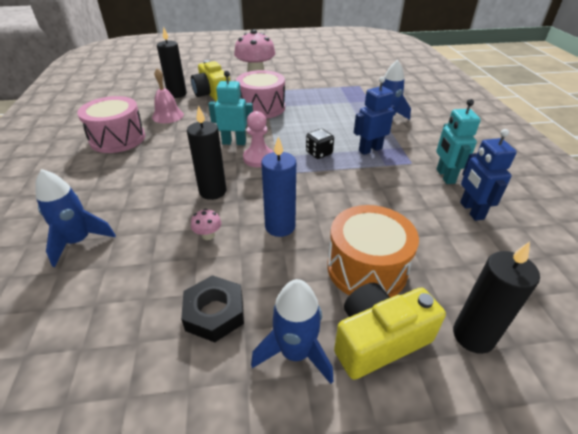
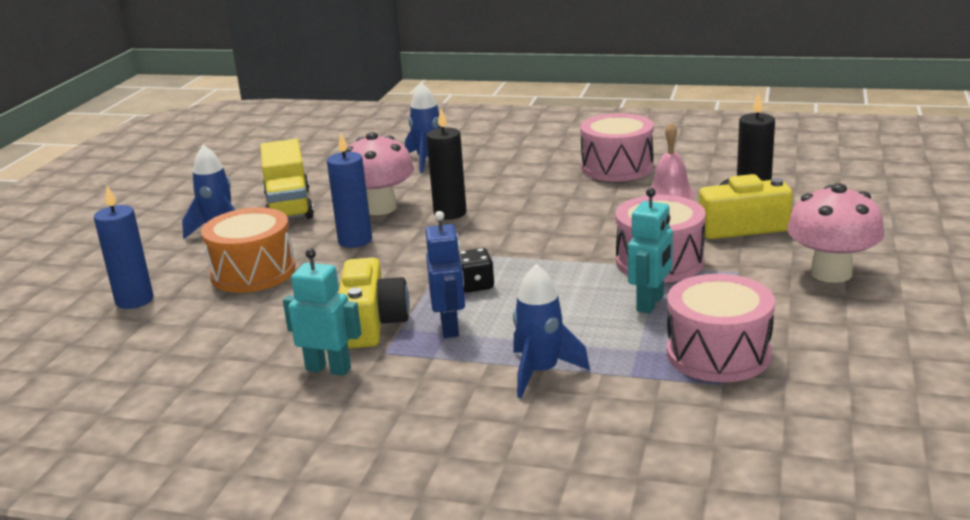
camera: 115 degrees right, 15 degrees down
(208, 235) = (380, 208): pink mushroom -> pink mushroom, size x2.46
(214, 313) = (289, 206): black nut -> yellow truck
(234, 142) = (553, 232): turquoise robot -> turquoise robot (650, 303)
(258, 158) = (498, 243): pink pawn -> none
(339, 88) = (718, 354): none -> pink drum
(378, 339) = (186, 261): yellow camera -> yellow camera (372, 324)
(471, 211) = (248, 361): blue robot -> none
(473, 336) = (134, 300): black candle -> blue candle

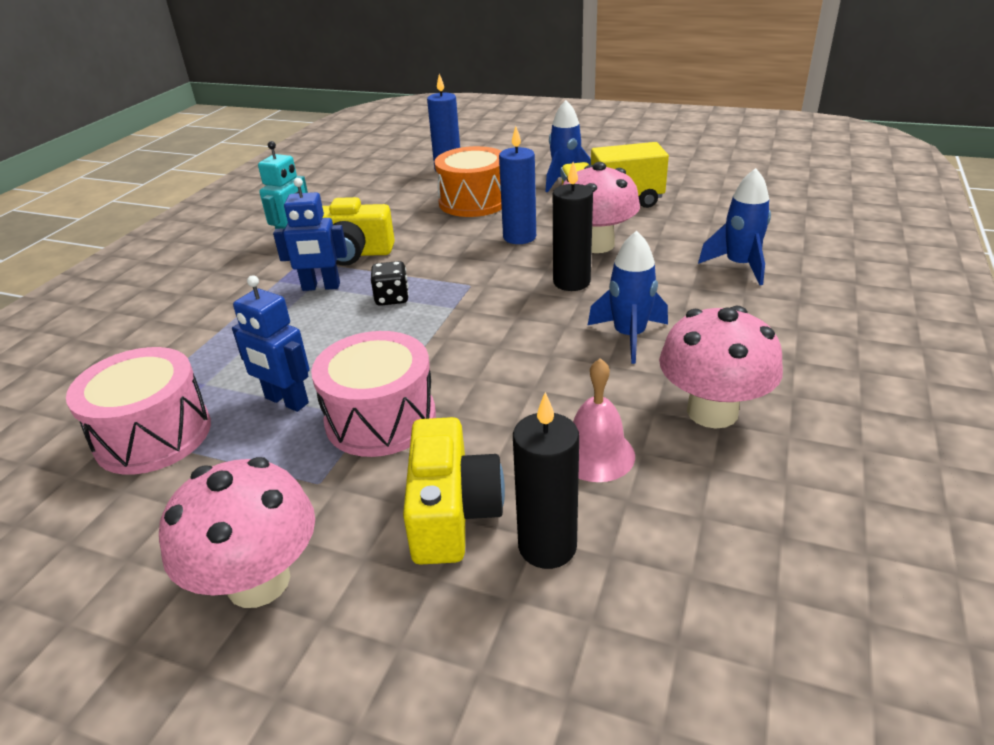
camera: 95 degrees right, 10 degrees up
(541, 372) = (212, 329): blue rocket -> blue rocket (629, 336)
(617, 167) = (712, 411): pink drum -> pink mushroom
(650, 303) = (286, 401): turquoise robot -> blue robot

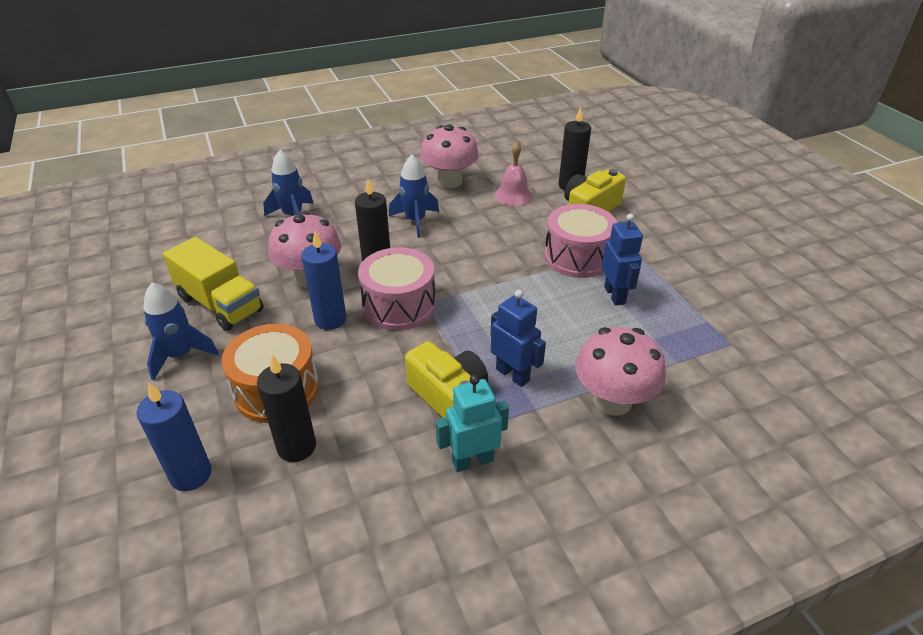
camera: 135 degrees left, 5 degrees up
(153, 435) = (701, 320): pink drum -> pink drum (399, 305)
(258, 581) = (681, 230): pink mushroom -> pink mushroom (613, 401)
(392, 298) = (482, 327): black dice -> none
(413, 196) = (296, 447): none -> black candle

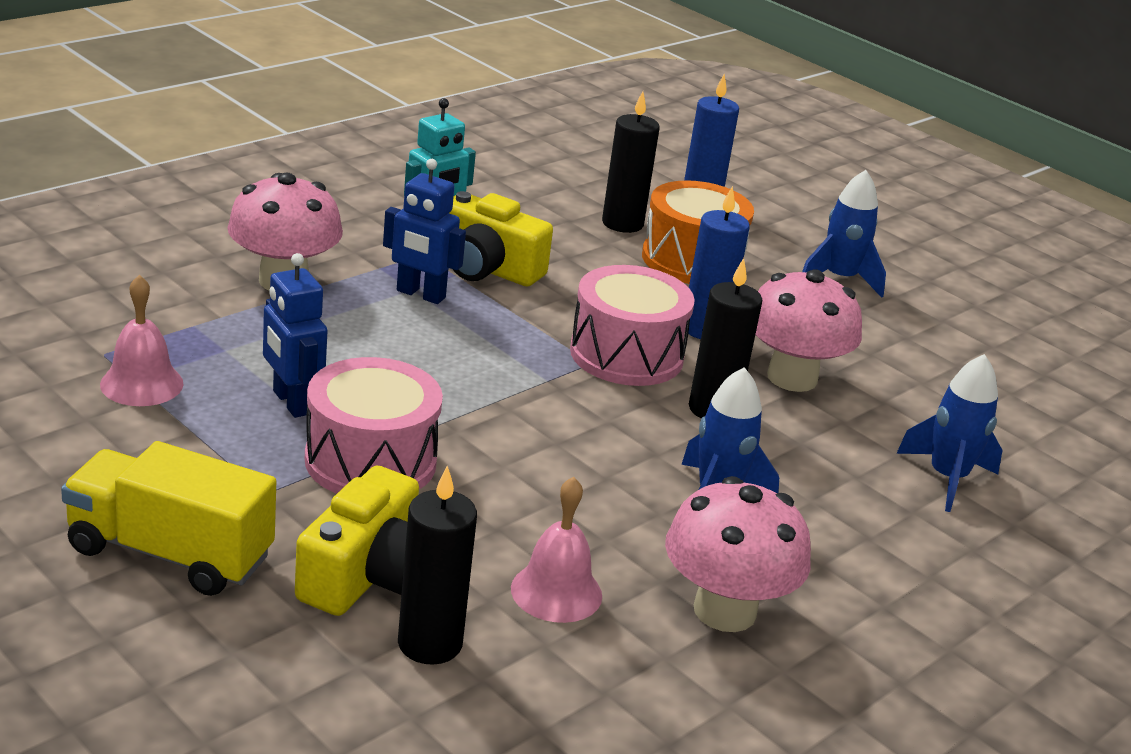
camera: 155 degrees right, 10 degrees down
(220, 304) = (870, 333): yellow truck -> yellow truck (170, 553)
(702, 318) = (142, 384): none -> pink bell

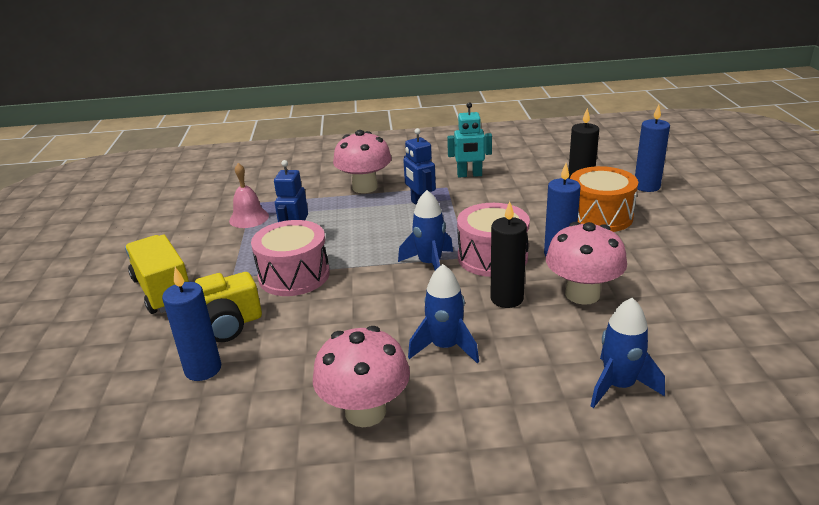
camera: 45 degrees right, 0 degrees up
(430, 643) = (203, 369): black candle -> blue candle
(486, 268) = (471, 199): yellow camera -> none
(556, 592) = (292, 367): pink bell -> none
(839, 279) = (692, 245): blue rocket -> blue rocket (430, 264)

